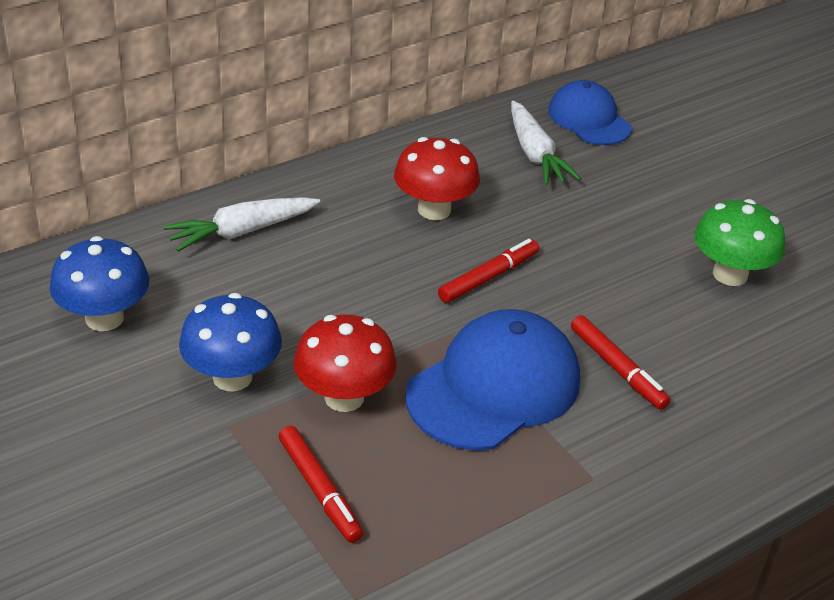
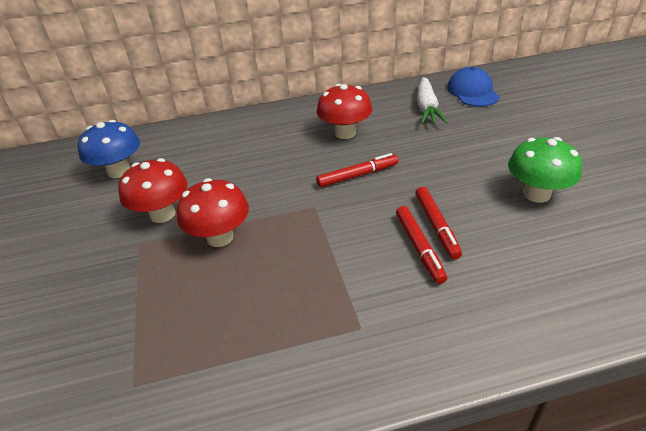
camera: 25 degrees right, 0 degrees up
(232, 377) = (162, 214): blue mushroom -> red mushroom
(242, 232) = (225, 134): white carrot -> none
(319, 490) = (163, 297): red marker -> red marker (436, 226)
(494, 387) = (322, 246): blue cap -> none

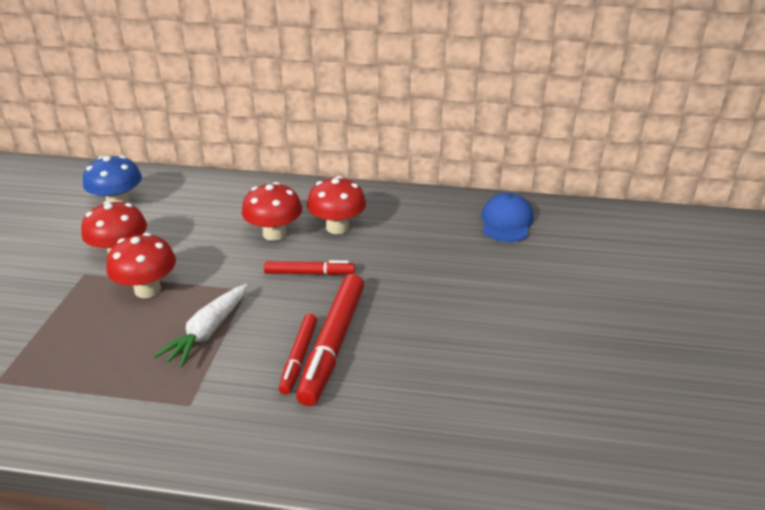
camera: 20 degrees right, 5 degrees down
(295, 153) = (274, 234): none -> red mushroom
(427, 108) = (441, 226): white carrot -> white carrot (208, 332)
(436, 226) = (333, 344): red marker -> red marker, size x1.71
(536, 194) = (458, 347): green mushroom -> none

